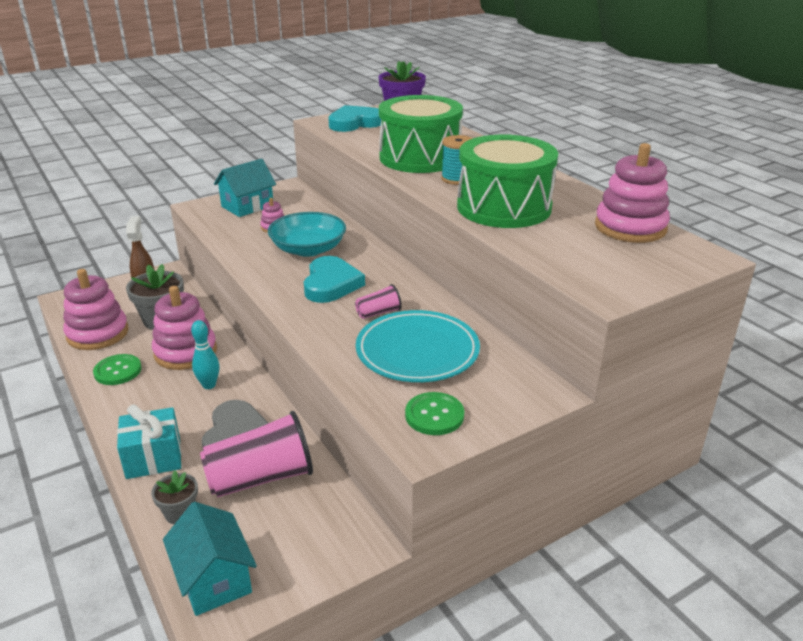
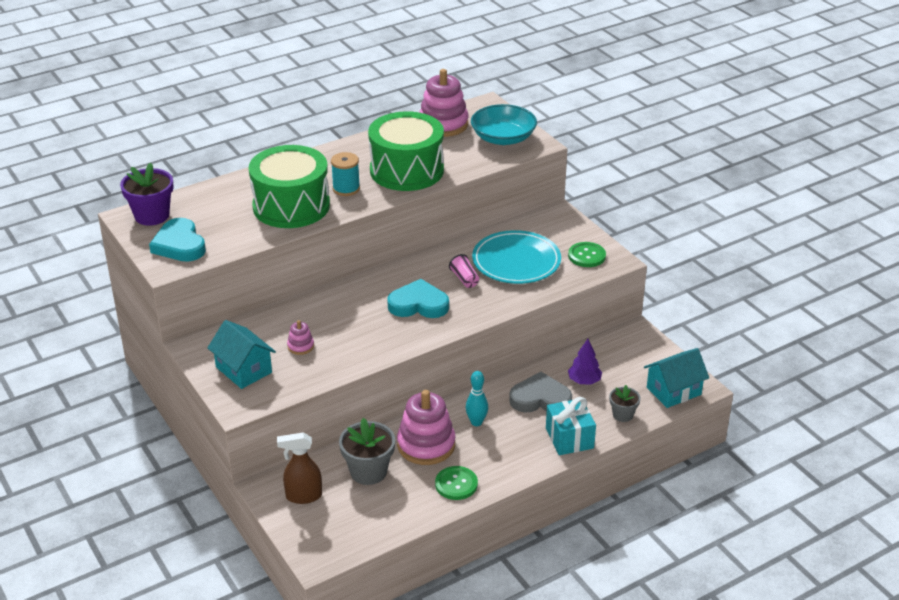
camera: 90 degrees left, 5 degrees up
(97, 333) = (391, 514): pink stacking toy -> none
(261, 478) = (584, 381): pink cup -> purple tree
(308, 249) = (351, 321): turquoise bowl -> turquoise bowl (503, 138)

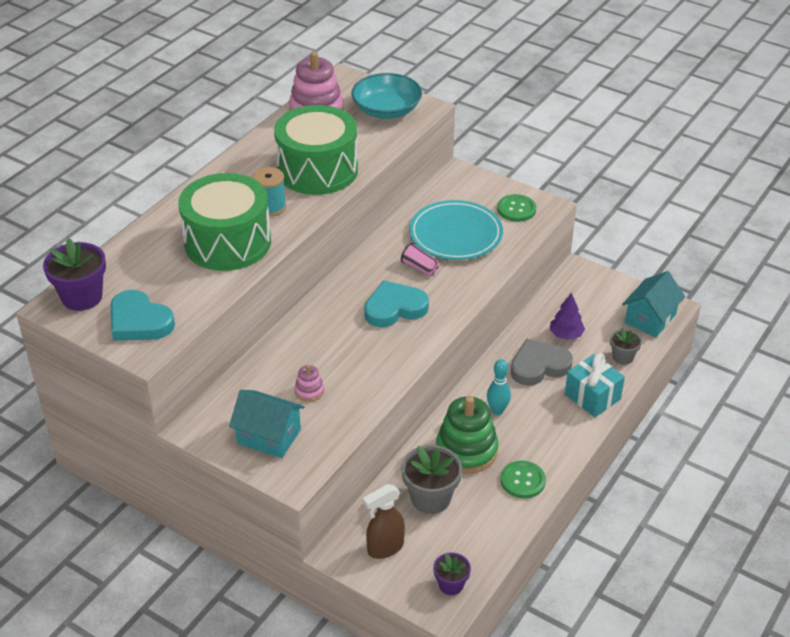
camera: 25 degrees left, 5 degrees up
(335, 542) = (451, 585): none -> purple flower pot
(426, 445) = (466, 450): pink stacking toy -> green stacking toy

